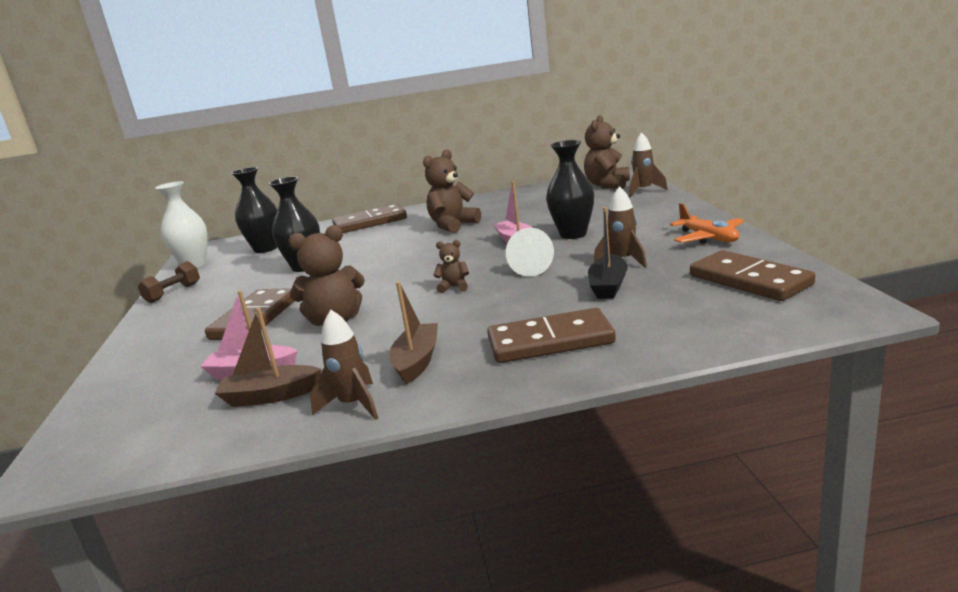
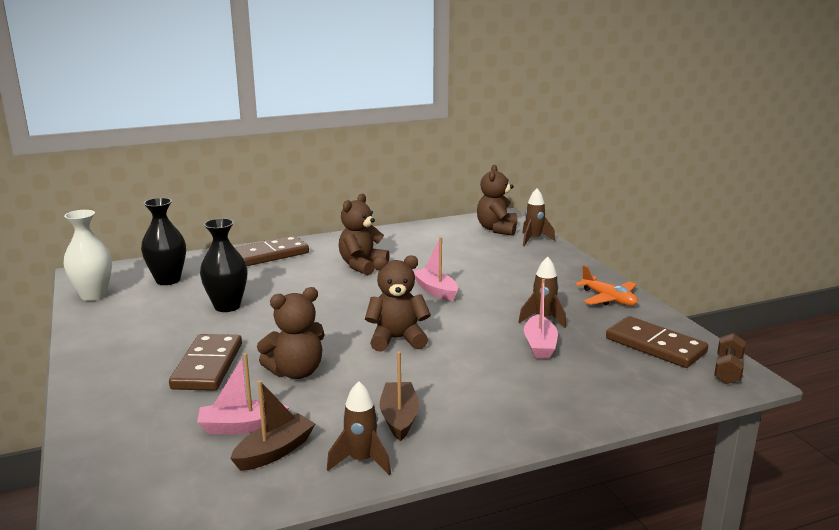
camera: 15 degrees left, 0 degrees up
(173, 293) = (91, 331): brown dumbbell -> brown dumbbell (728, 370)
(270, 396) = (275, 451): brown boat -> brown boat turned 150 degrees clockwise
(454, 287) = (397, 339): brown teddy bear -> brown teddy bear, size x1.96
(533, 268) = (464, 322): white cone -> none
(550, 341) = (510, 400): brown domino -> none
(573, 234) = (486, 286): black vase -> none
(608, 286) = (539, 345): black boat -> pink boat

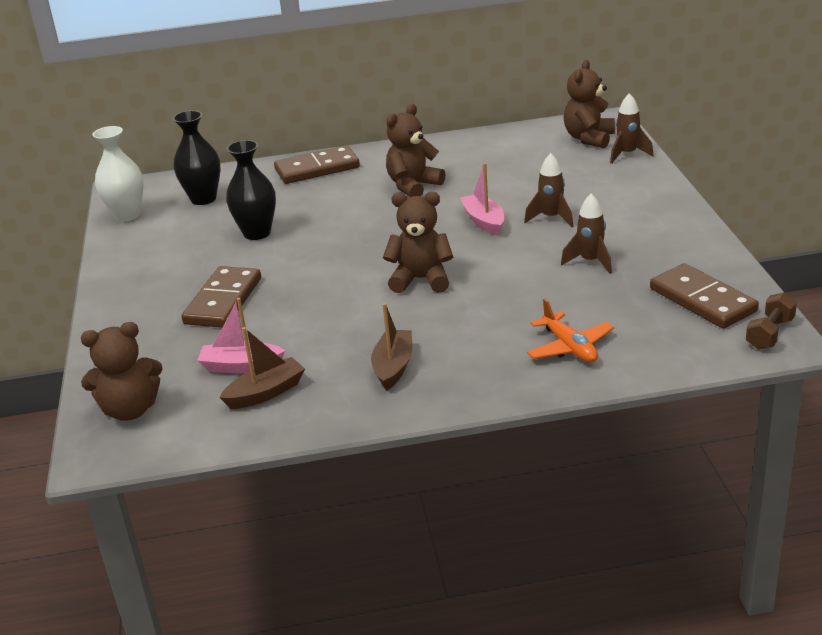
camera: 15 degrees right, 10 degrees up
(296, 372) = (307, 312): brown teddy bear -> brown teddy bear (130, 410)
(361, 461) = (343, 407): brown rocket -> brown rocket (551, 218)
(539, 345) = (571, 294): pink boat -> none
(608, 299) = (678, 239): orange plane -> orange plane (569, 347)

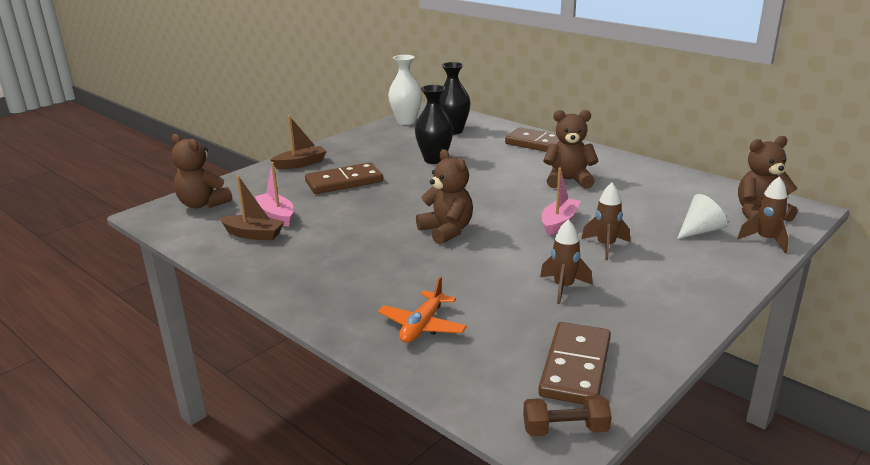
camera: 50 degrees right, 5 degrees down
(393, 367) = (323, 264): brown boat -> brown boat (301, 164)
(580, 171) = (700, 231): none -> white cone

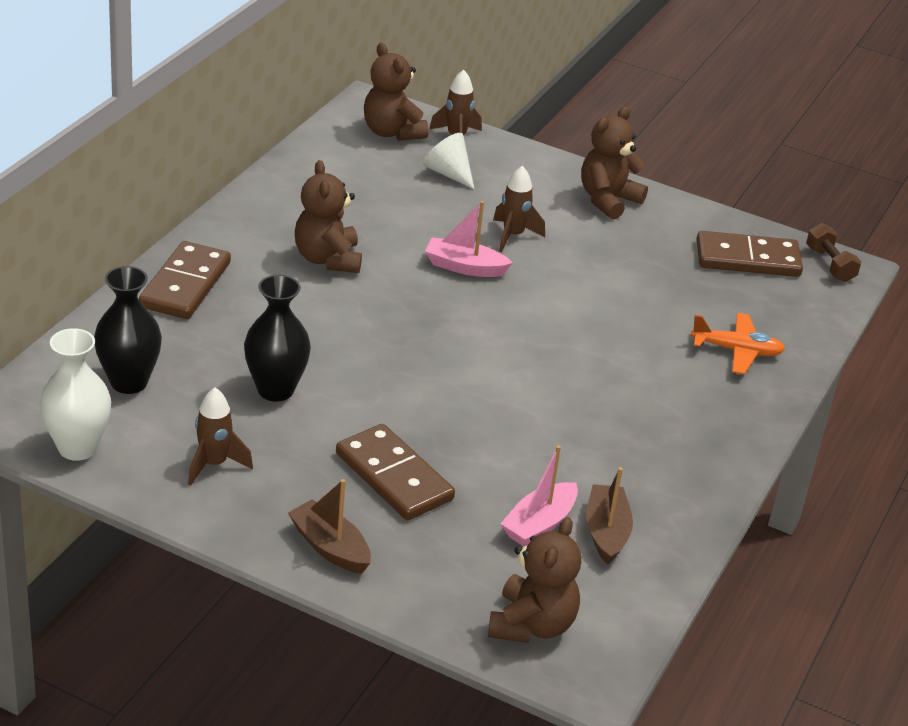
camera: 110 degrees left, 10 degrees up
(447, 231) = (522, 354): brown teddy bear -> brown teddy bear (608, 200)
(563, 288) = (617, 264): brown rocket -> brown rocket (214, 464)

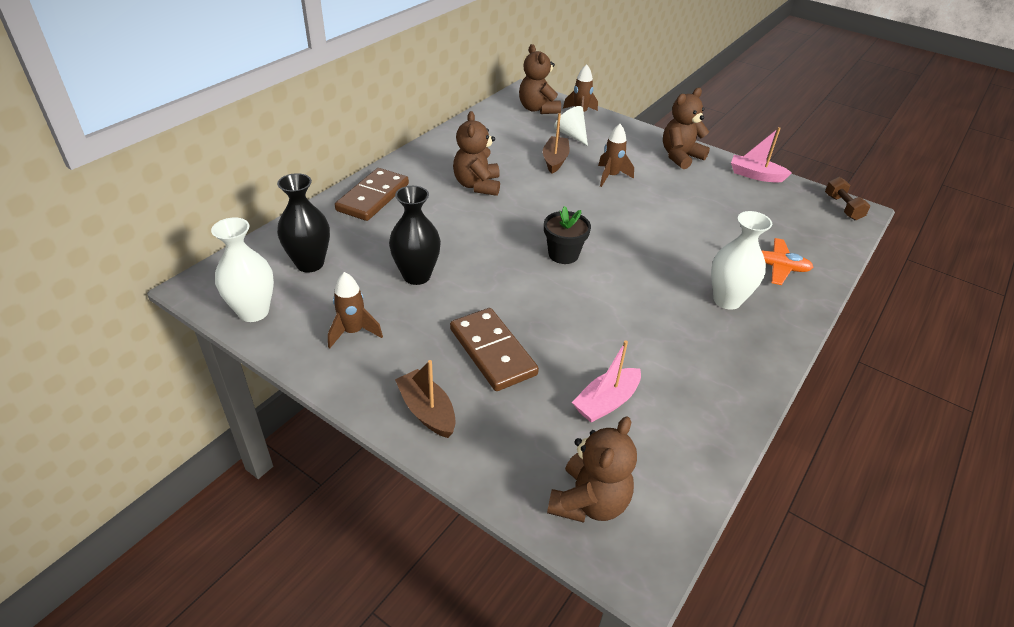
camera: 10 degrees right, 5 degrees up
(463, 350) = (563, 254): none -> black flower pot
(464, 267) = (573, 195): pink boat -> pink boat (755, 175)
(606, 532) = (663, 414): brown boat -> brown boat (555, 160)
(677, 397) = (727, 300): none -> white vase
(747, 259) = (781, 200): brown domino -> none

